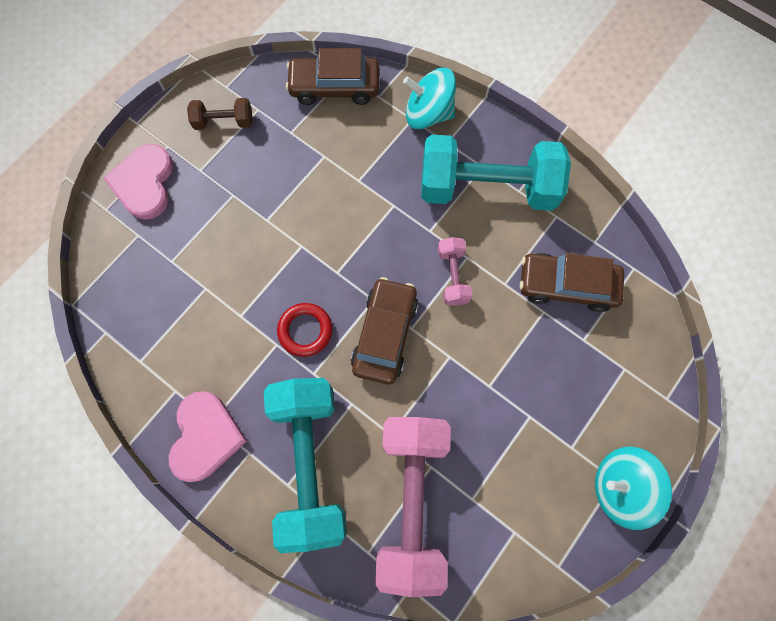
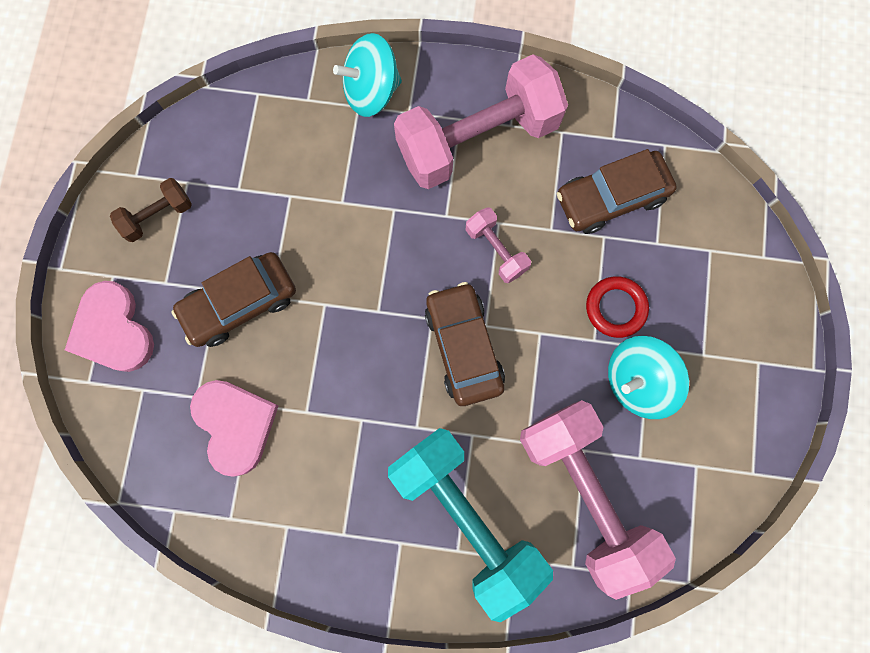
camera: 30 degrees left, 5 degrees up
(205, 437) = (347, 553): pink heart -> pink heart (235, 425)
(305, 330) = (381, 389): red ring -> red ring (615, 308)
(334, 87) = (255, 114): brown car -> brown car (240, 303)
(487, 188) = (477, 140): turquoise dumbbell -> pink dumbbell
(620, 486) = (766, 366): turquoise spinning top -> turquoise spinning top (637, 381)

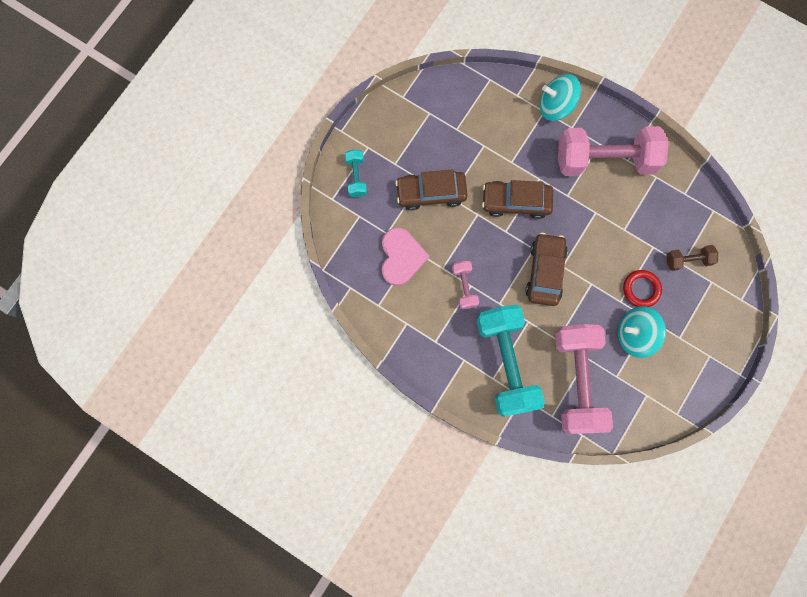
camera: 25 degrees right, 0 degrees up
(113, 330) = (356, 177): pink heart -> turquoise dumbbell
(158, 216) = (406, 125): brown dumbbell -> brown dumbbell (687, 260)
(496, 250) = (587, 227): pink dumbbell -> pink dumbbell (464, 287)
(611, 198) = (667, 227): brown car -> brown car (516, 202)

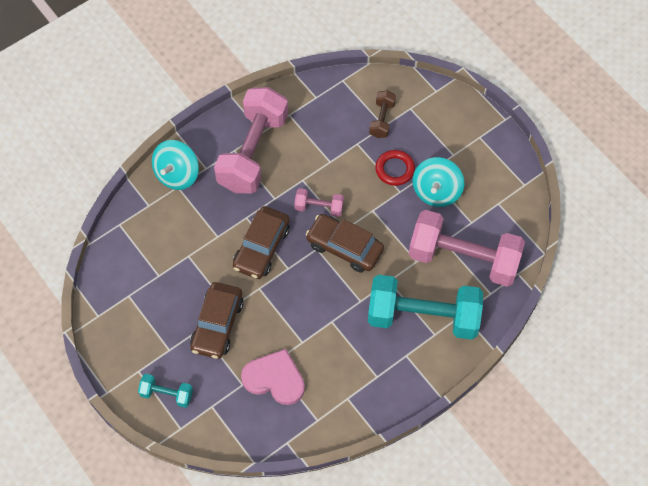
camera: 70 degrees left, 15 degrees down
(464, 287) = (330, 328): pink dumbbell -> pink dumbbell (319, 207)

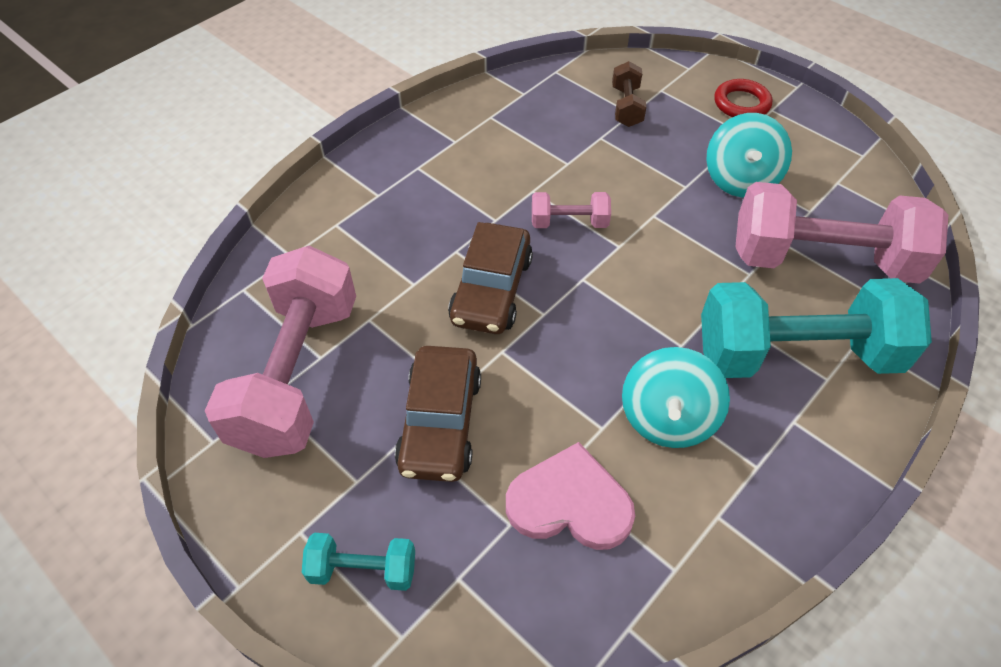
camera: 10 degrees left, 10 degrees down
(177, 174) = (333, 208): turquoise spinning top -> turquoise spinning top (667, 418)
(253, 152) = (447, 166): pink dumbbell -> pink dumbbell (297, 374)
(344, 247) = (627, 271): brown car -> none
(394, 169) = (667, 161): red ring -> red ring (741, 104)

